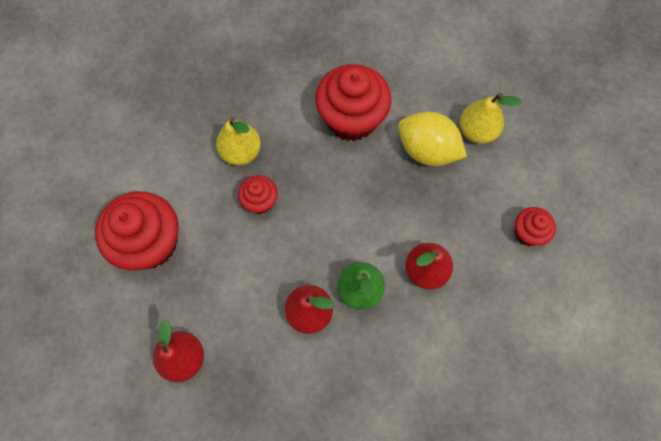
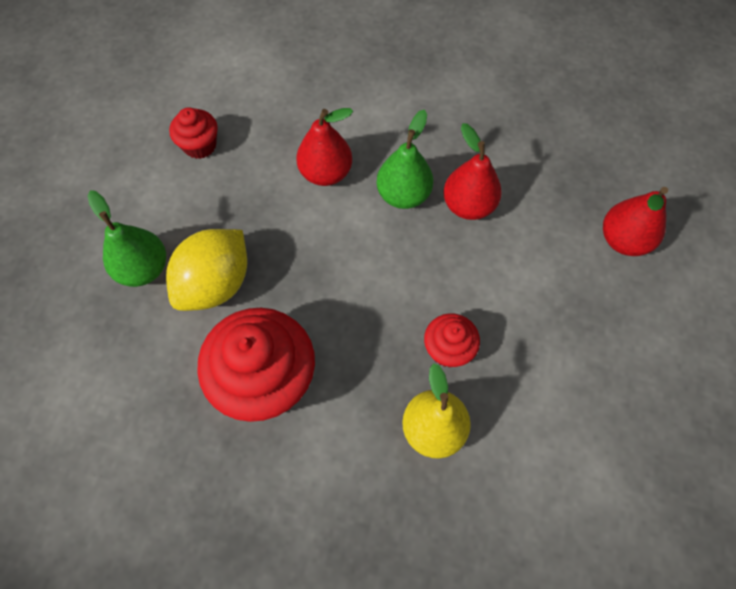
camera: 145 degrees left, 5 degrees down
(150, 243) = (609, 383): red cupcake -> none
(427, 150) = (216, 284): yellow lemon -> yellow lemon turned 60 degrees clockwise
(477, 131) = (144, 268): yellow pear -> green pear

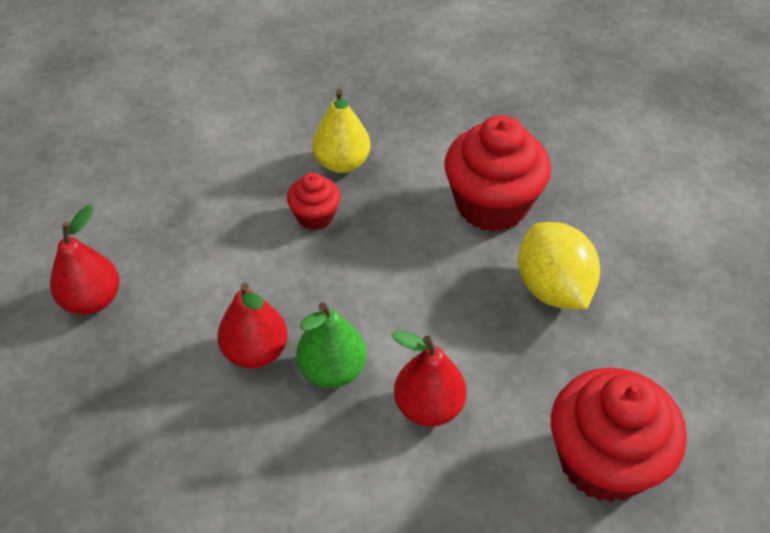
camera: 175 degrees left, 15 degrees down
(144, 268) = (637, 309): green pear -> none
(200, 145) = (603, 461): red cupcake -> red cupcake, size x1.96
(216, 284) = (552, 288): yellow lemon -> yellow lemon turned 60 degrees counterclockwise

